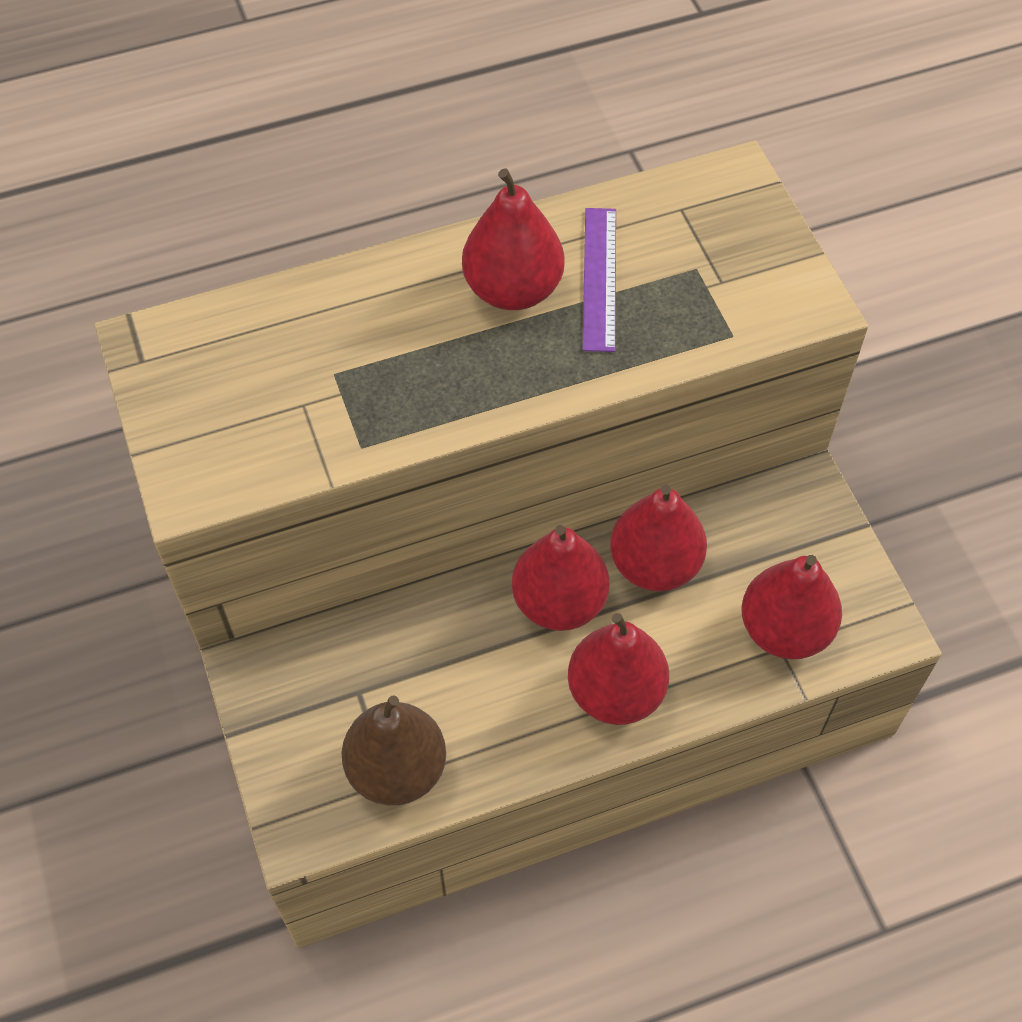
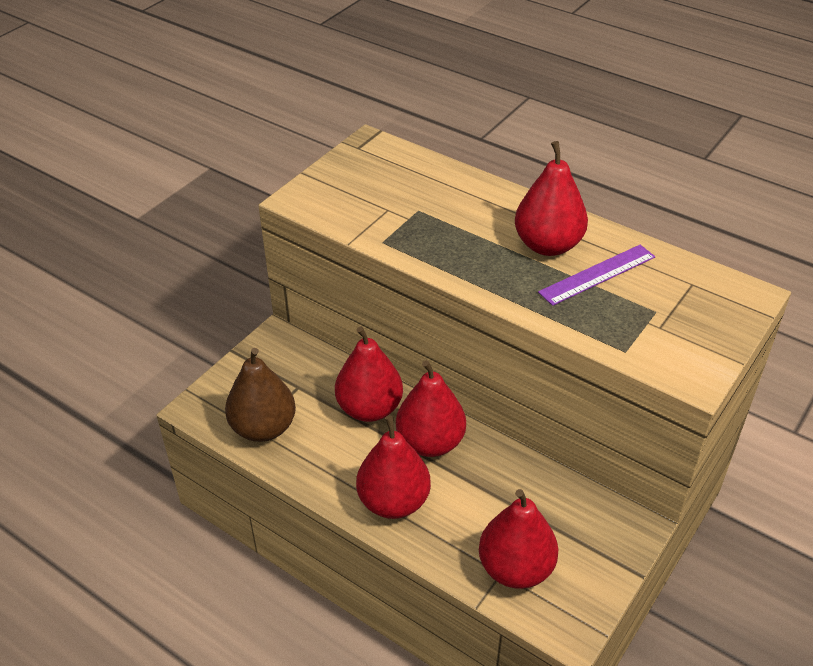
camera: 55 degrees right, 15 degrees down
(654, 564) = (499, 474): red pear -> red pear (369, 408)

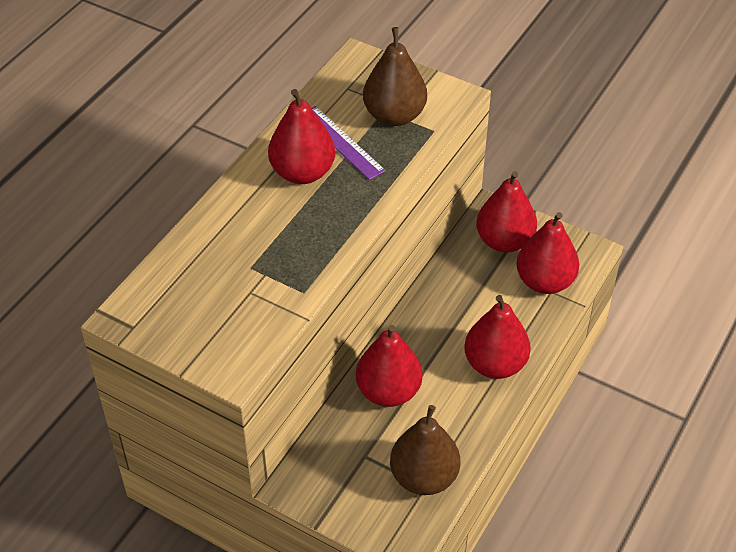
camera: 95 degrees left, 5 degrees up
(430, 442) = (424, 342): red pear -> red pear (504, 241)
(647, 319) = (394, 116): none -> brown pear

